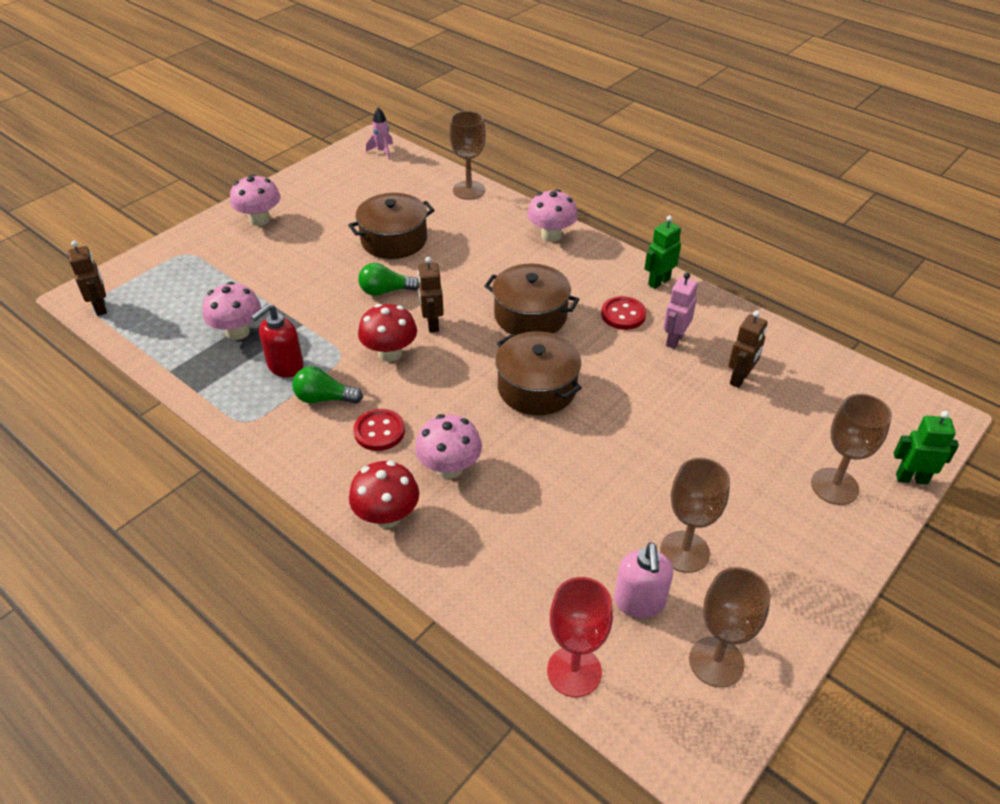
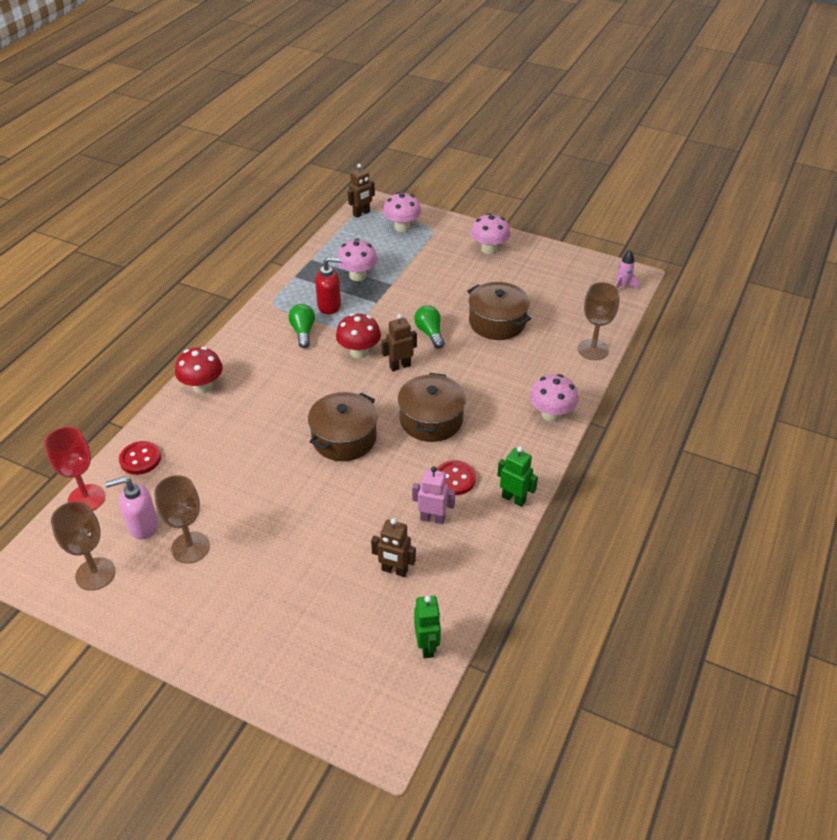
camera: 75 degrees right, 0 degrees up
(285, 366) = (329, 306): red soap dispenser -> red soap dispenser turned 150 degrees clockwise
(379, 431) = (277, 365): red button -> red button (140, 459)
(449, 468) = (250, 406): pink mushroom -> pink mushroom (402, 227)
(834, 486) = (274, 647): brown goblet -> none
(911, 478) = (295, 709): green robot -> green robot (427, 646)

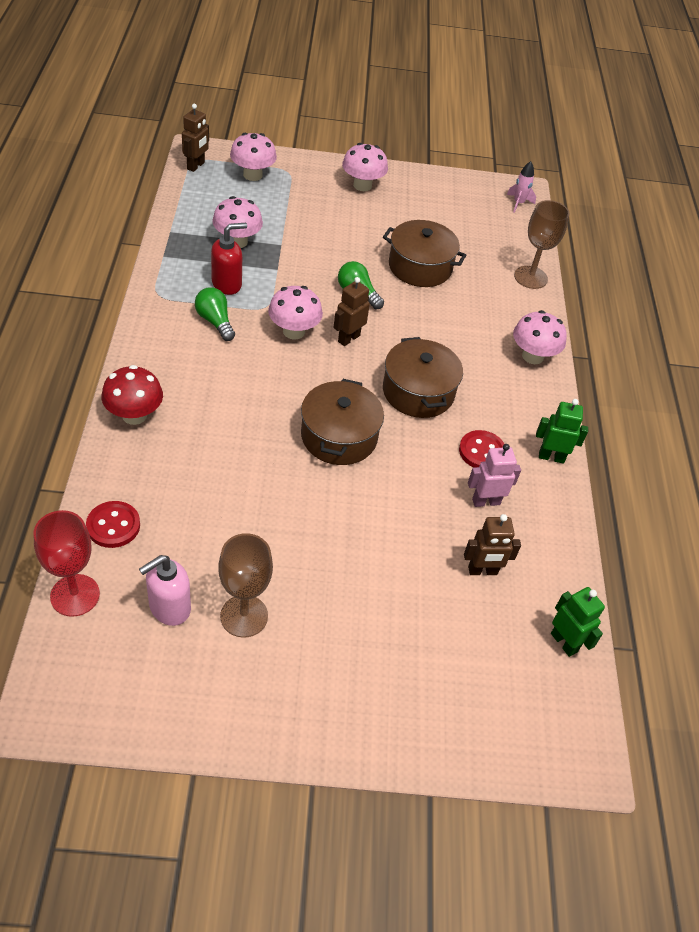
camera: 30 degrees left, 5 degrees up
(95, 574) = (147, 686): brown goblet -> none
(359, 351) = (294, 331): red mushroom -> pink mushroom

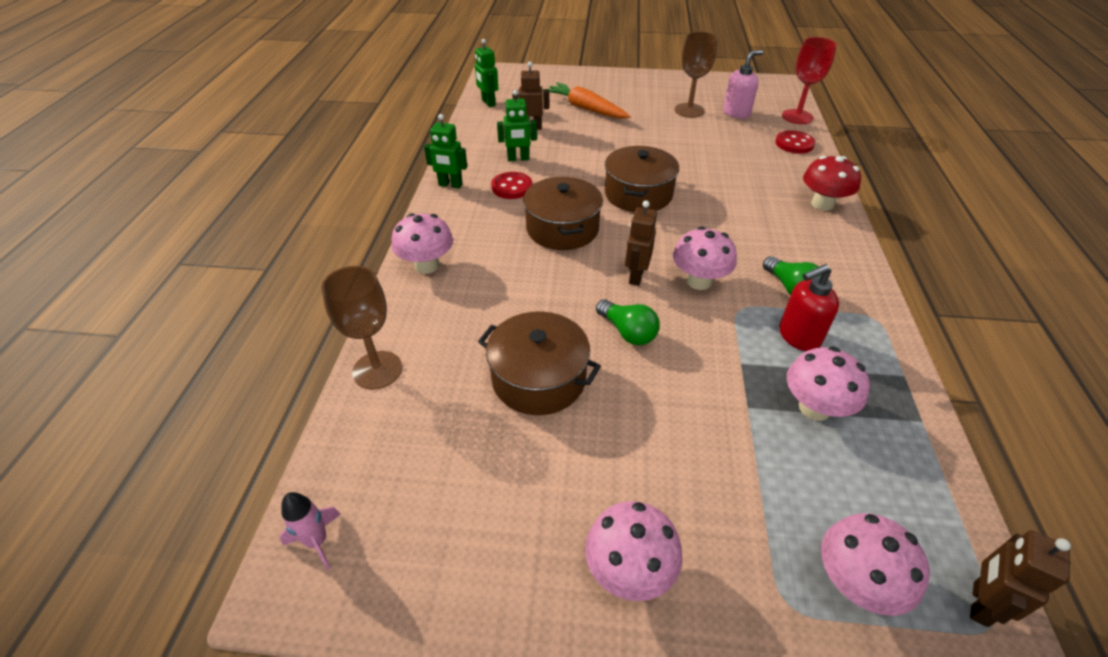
camera: 170 degrees left, 5 degrees down
(348, 338) = (636, 276): brown robot -> brown robot turned 150 degrees clockwise
(408, 623) = (585, 108): none -> orange carrot
(486, 501) = (518, 159): pink robot -> green robot

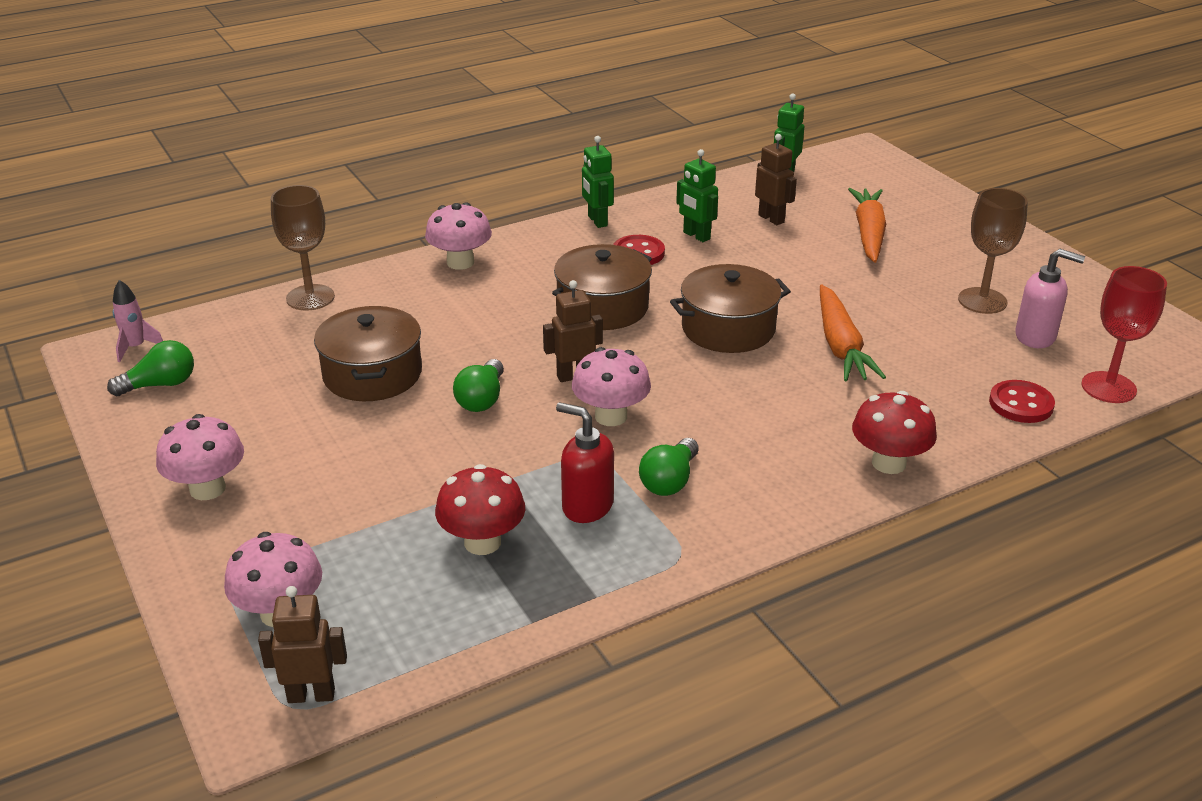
camera: 55 degrees right, 10 degrees down
(411, 545) = (160, 385): none -> green light bulb
(693, 167) = (840, 346): none -> orange carrot
(814, 408) = (482, 542): pink mushroom -> red mushroom

